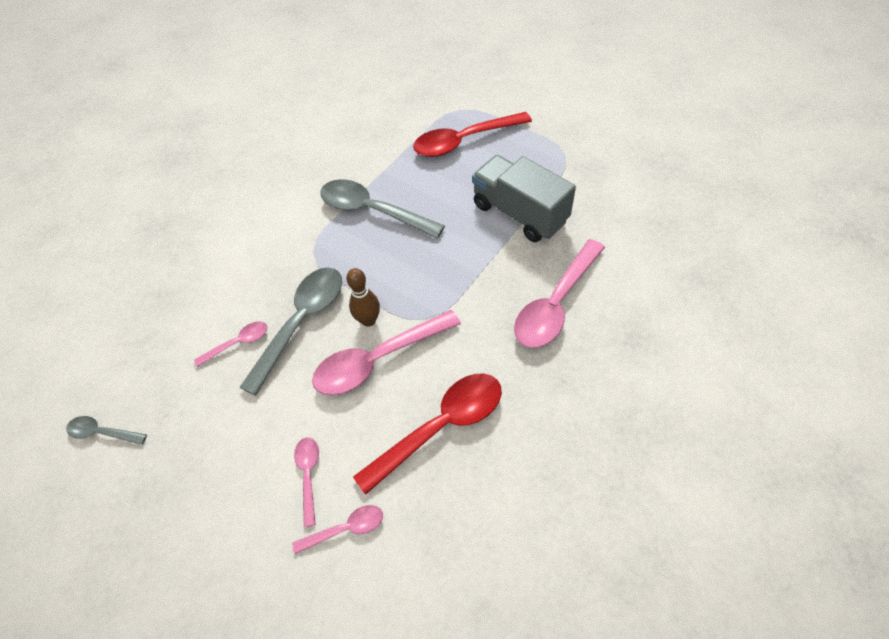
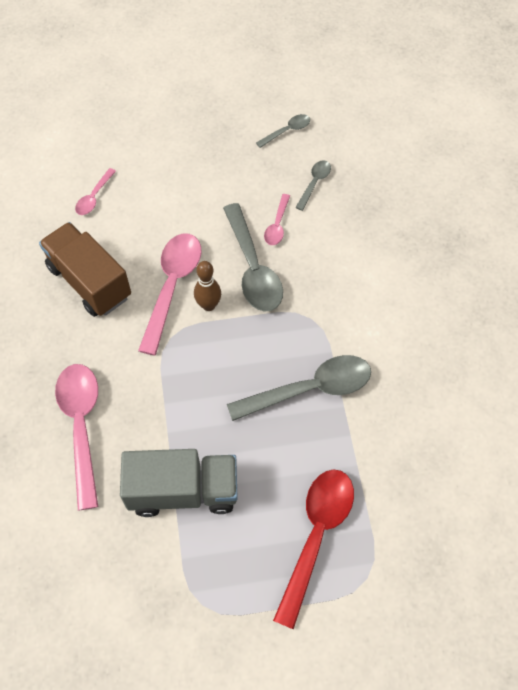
camera: 130 degrees right, 5 degrees up
(161, 355) = (314, 183): none -> grey spoon
(308, 475) = (143, 201): pink spoon -> none
(441, 426) = (89, 282): red spoon -> brown truck

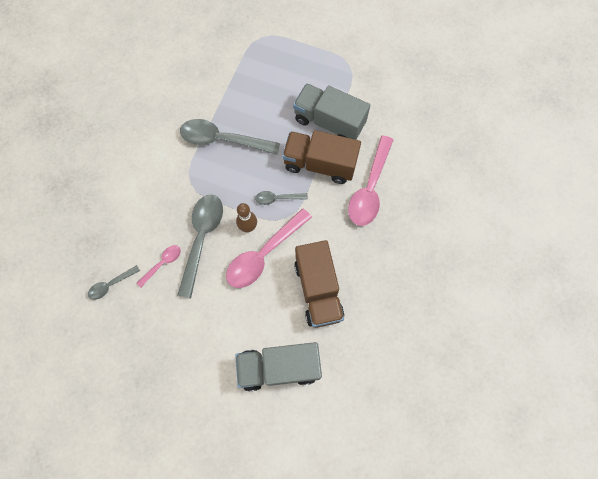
camera: 150 degrees left, 10 degrees up
(94, 197) = (279, 367): pink spoon -> grey truck
(164, 424) = (320, 164): none -> brown truck
(287, 131) = (93, 347): grey spoon -> grey spoon (277, 198)
(316, 535) = (273, 66): red spoon -> none

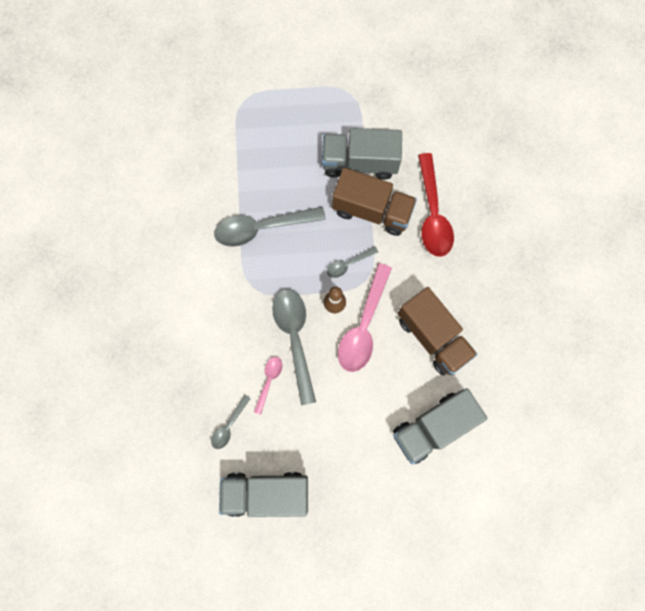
camera: 25 degrees left, 5 degrees up
(110, 355) = (266, 493): none -> grey truck
(320, 164) = (372, 210): brown truck -> brown truck turned 150 degrees counterclockwise
(370, 189) = (432, 214): pink spoon -> red spoon

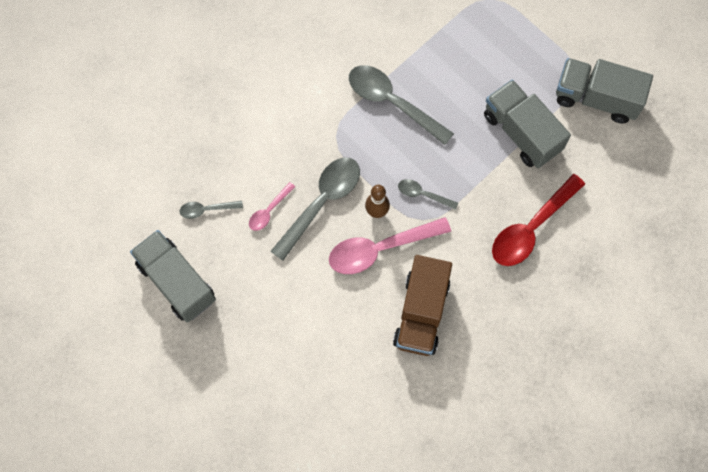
camera: 50 degrees right, 5 degrees down
(269, 381) = (269, 211): pink spoon -> pink spoon turned 150 degrees clockwise
(372, 210) = (488, 176): brown truck -> none
(433, 427) = (342, 374): grey truck -> grey truck (596, 98)

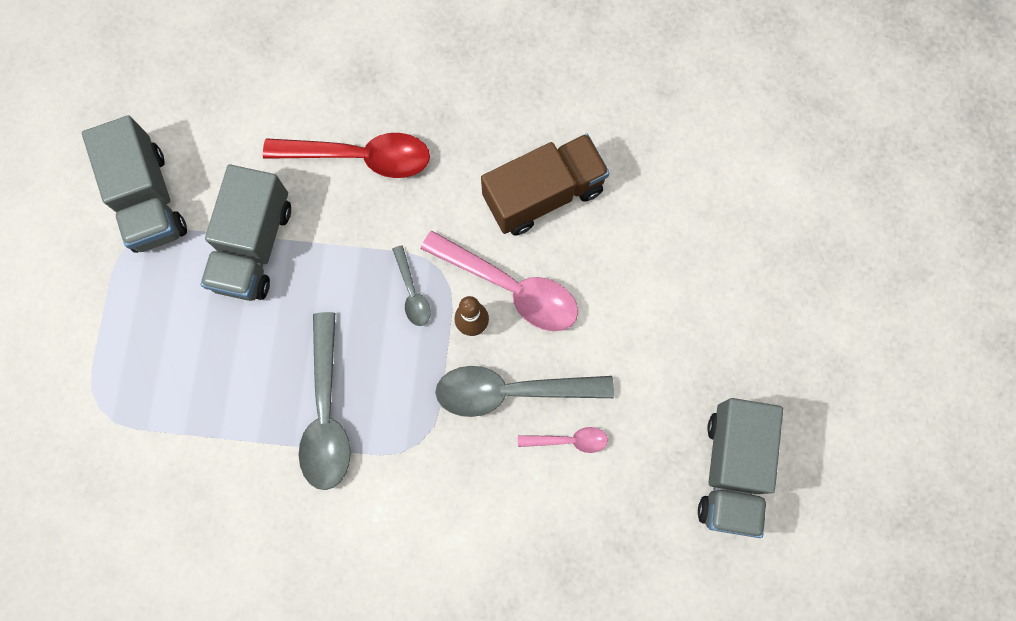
camera: 130 degrees left, 5 degrees up
(206, 210) = (626, 511): grey spoon -> none

